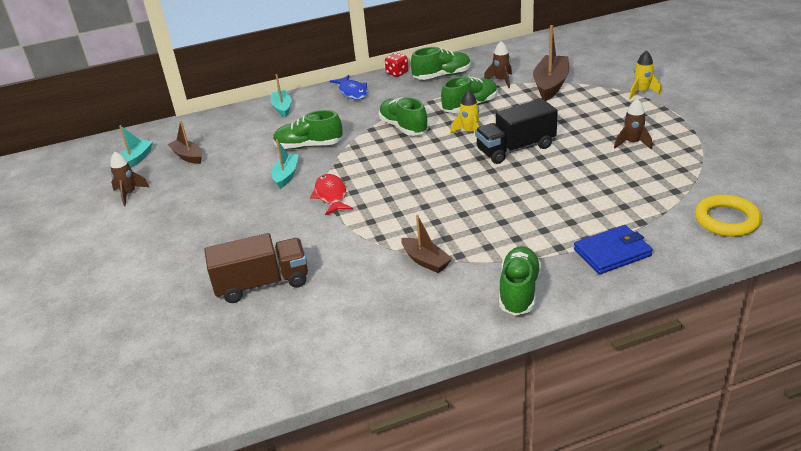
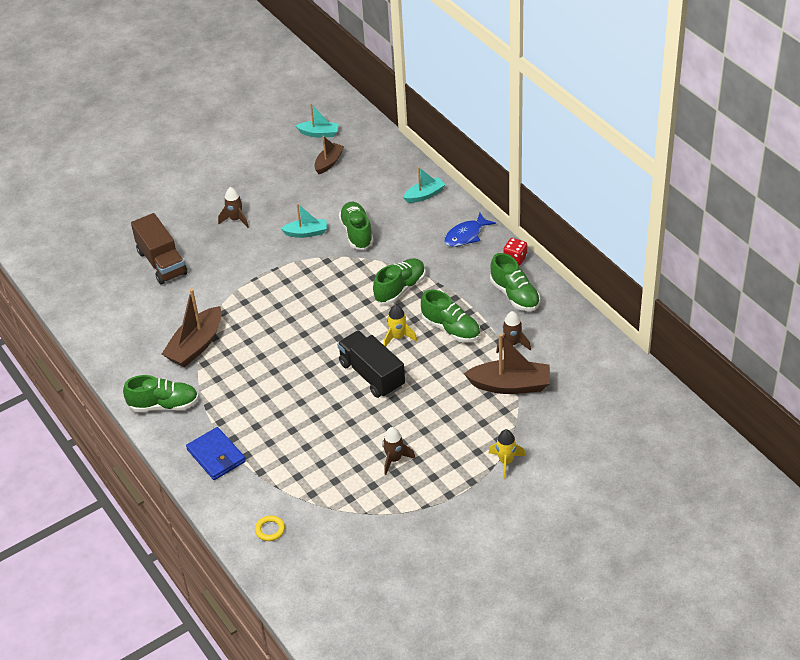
camera: 75 degrees right, 10 degrees up
(129, 194) = (267, 150): brown rocket -> brown rocket (235, 219)
(331, 195) = (279, 269): red fish -> none
(426, 261) = (196, 345): brown boat -> brown boat, size x1.67
(726, 220) = (270, 530): yellow ring -> yellow ring, size x0.54

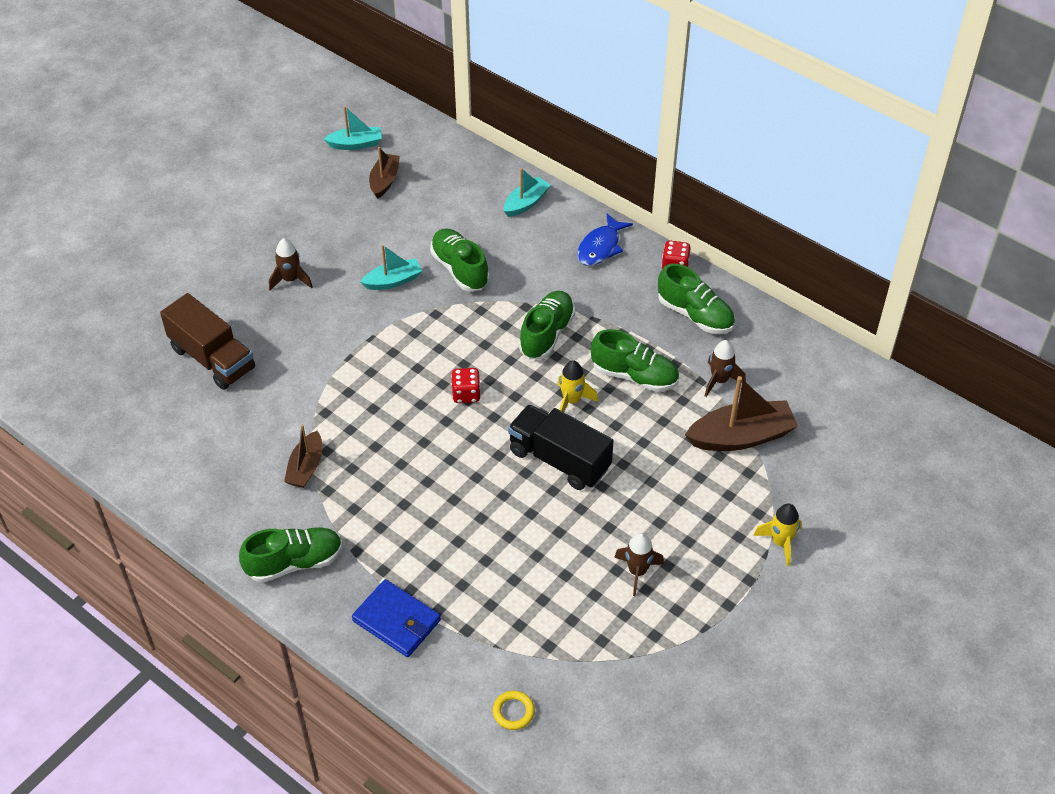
camera: 20 degrees left, 5 degrees up
(196, 345) = (306, 467): brown boat -> brown boat, size x0.60
(325, 319) = (466, 394): none -> red dice

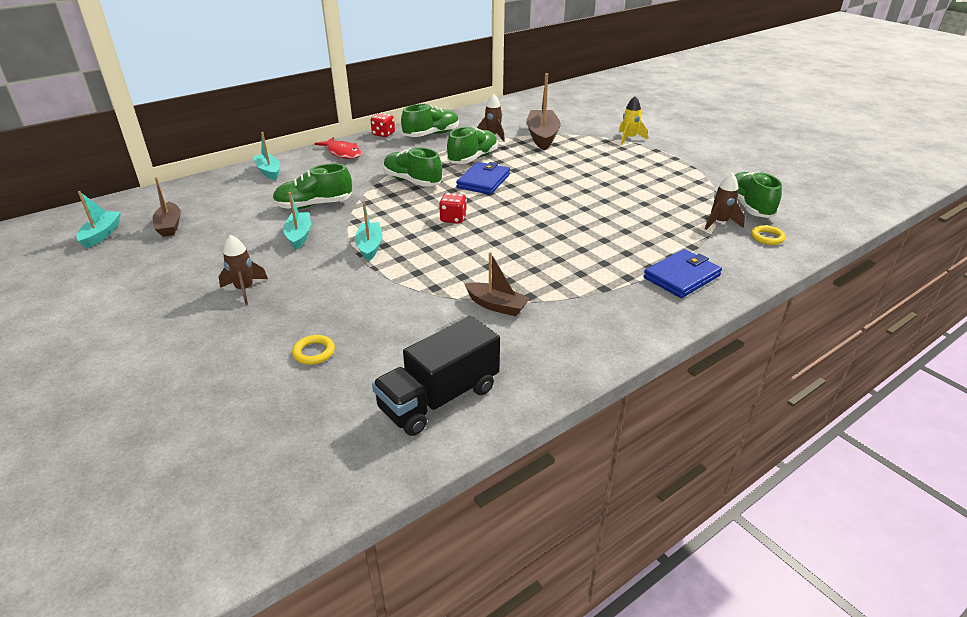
camera: 75 degrees left, 15 degrees down
(212, 358) = (314, 352): brown truck -> yellow ring
(294, 562) = (610, 324): green shoe -> green shoe (749, 206)
(384, 181) = (169, 226): brown boat -> brown boat turned 135 degrees counterclockwise
(387, 342) = (370, 246): none -> turquoise boat
(559, 459) = (537, 192): black truck -> black truck (439, 398)
(571, 401) = (483, 181): yellow rocket -> blue wallet
(600, 247) = (342, 153): blue fish -> red fish
(637, 572) = (645, 180): brown rocket -> brown rocket (720, 223)

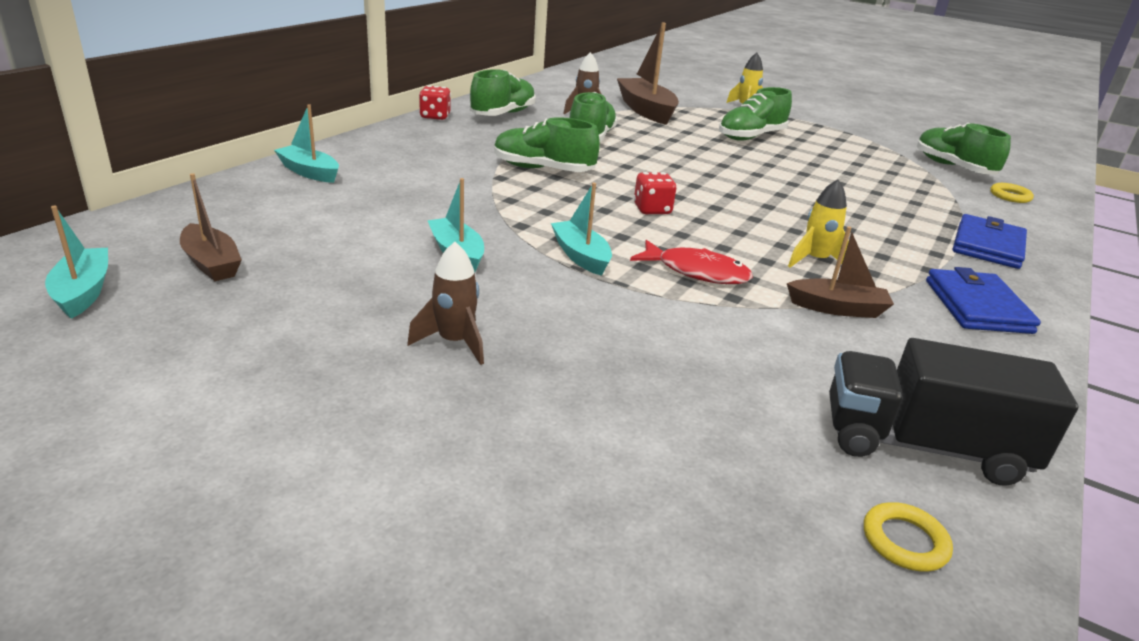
camera: 25 degrees left, 5 degrees down
(314, 205) = (434, 211): green shoe -> green shoe (751, 137)
(314, 352) = (673, 417): yellow ring -> yellow ring (904, 541)
(342, 153) = (401, 142): red fish -> red fish (696, 272)
(439, 398) = (922, 445): black truck -> black truck turned 75 degrees clockwise
(483, 181) = (636, 163): blue wallet -> blue wallet (977, 306)
(524, 270) = (815, 261): none -> yellow rocket
(720, 223) = (948, 186): brown rocket -> none

